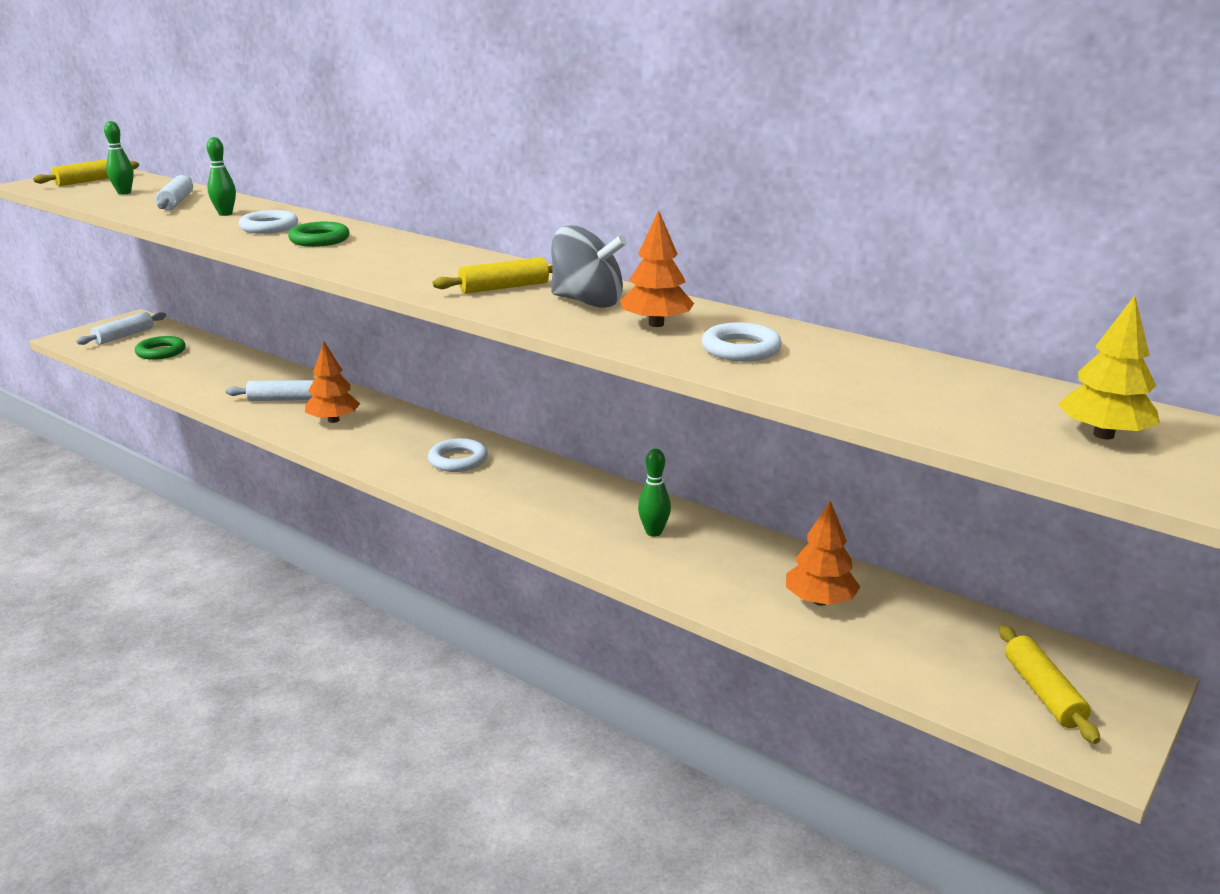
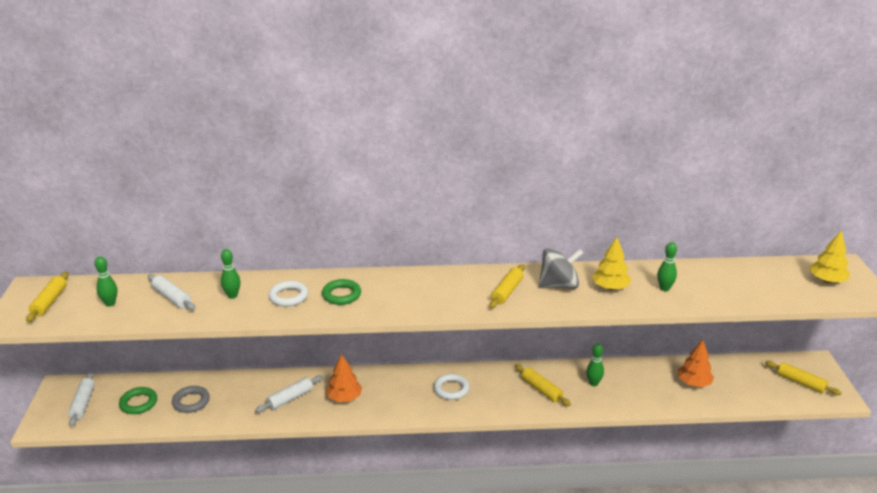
camera: 40 degrees left, 5 degrees up
(200, 367) = (191, 402): none -> grey ring
(567, 507) = (541, 389): none -> yellow rolling pin
(656, 324) = (610, 287): orange tree -> yellow tree
(741, 349) = (664, 288): white ring -> green bowling pin

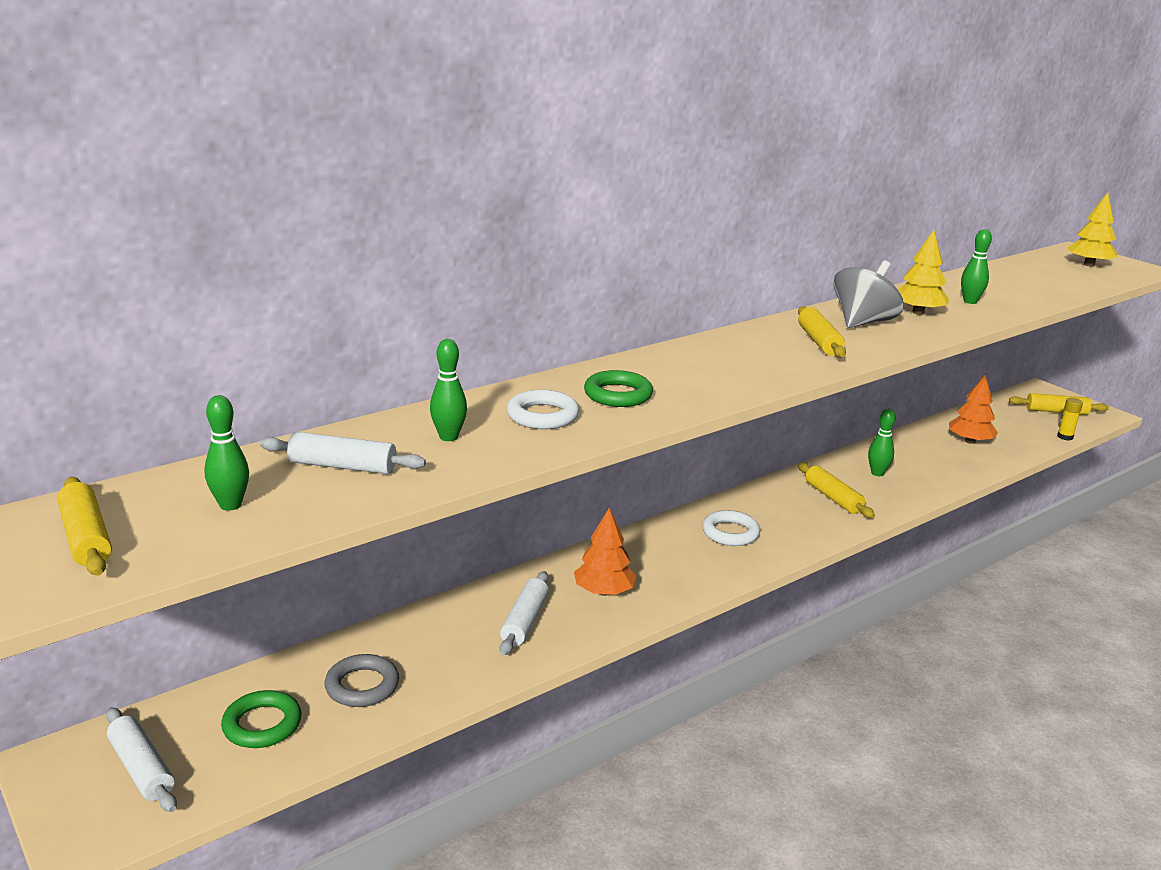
camera: 35 degrees left, 5 degrees down
(541, 389) = (833, 498): yellow rolling pin -> yellow rolling pin turned 45 degrees clockwise
(775, 404) = (1065, 437): none -> yellow glue stick

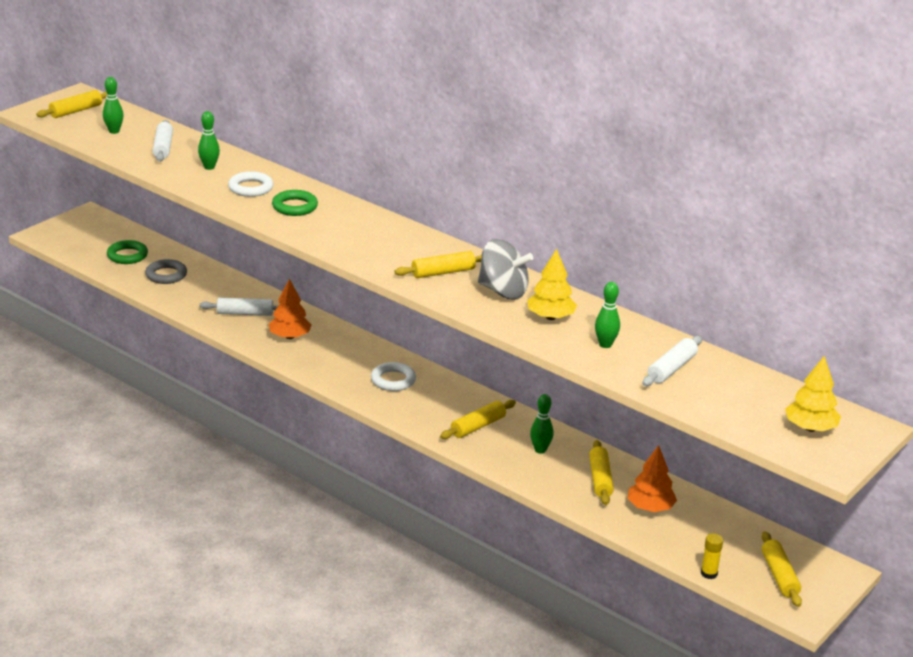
camera: 75 degrees right, 5 degrees up
(141, 769) = (89, 235): white rolling pin -> white rolling pin (671, 369)
(926, 454) = (600, 479): none -> yellow rolling pin

